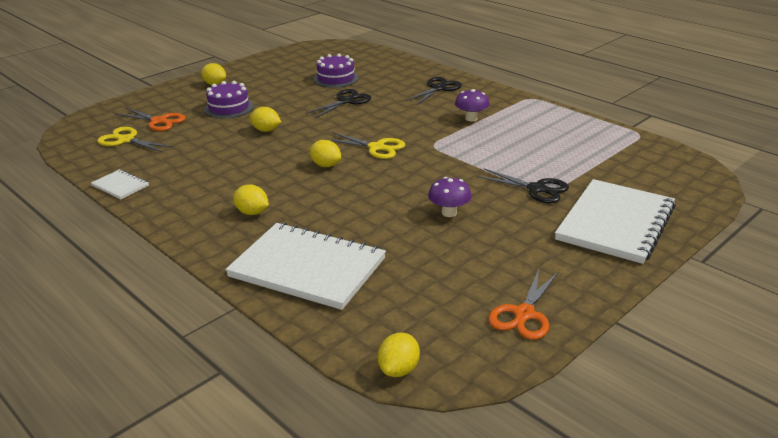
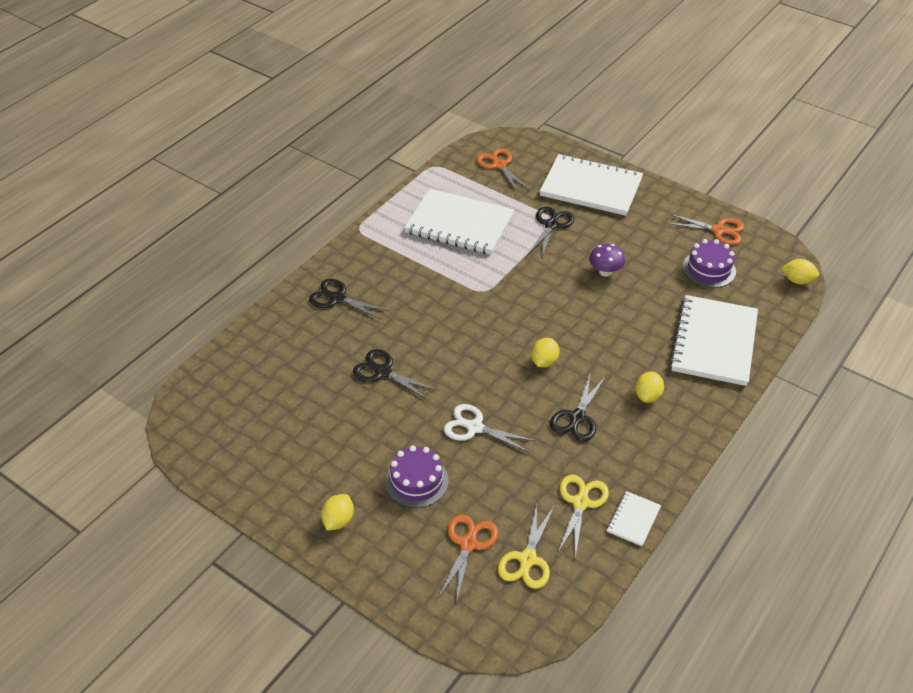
camera: 100 degrees left, 15 degrees up
(248, 173) = (577, 417): none -> black scissors
(266, 130) = (474, 427): yellow lemon -> white scissors
(336, 78) = (311, 393): purple cake -> purple cake (709, 269)
(376, 147) = (497, 330): yellow scissors -> yellow scissors (580, 503)
(471, 118) = (416, 268): purple mushroom -> none
(538, 140) = (459, 224): none -> white notebook
(650, 168) = (499, 165): none -> orange scissors

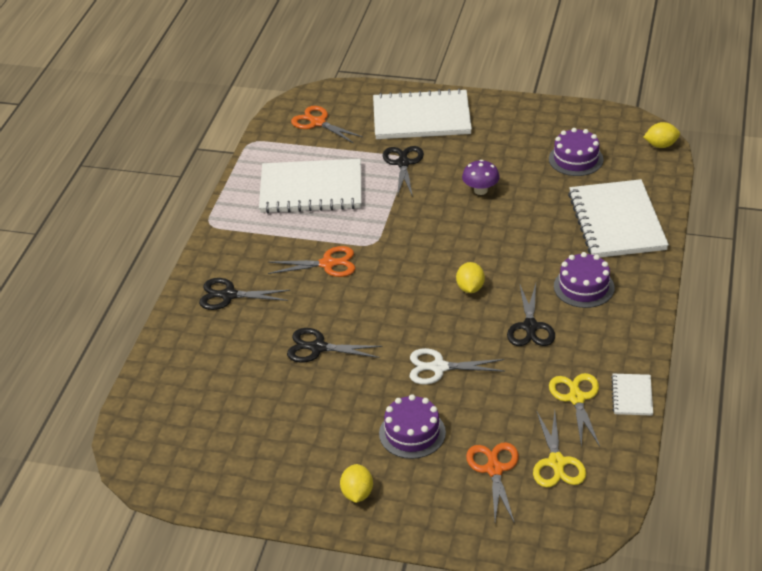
camera: 20 degrees left, 5 degrees down
(647, 396) = (584, 287): yellow lemon -> purple cake
(718, 230) = (565, 122): orange scissors -> orange scissors (327, 264)

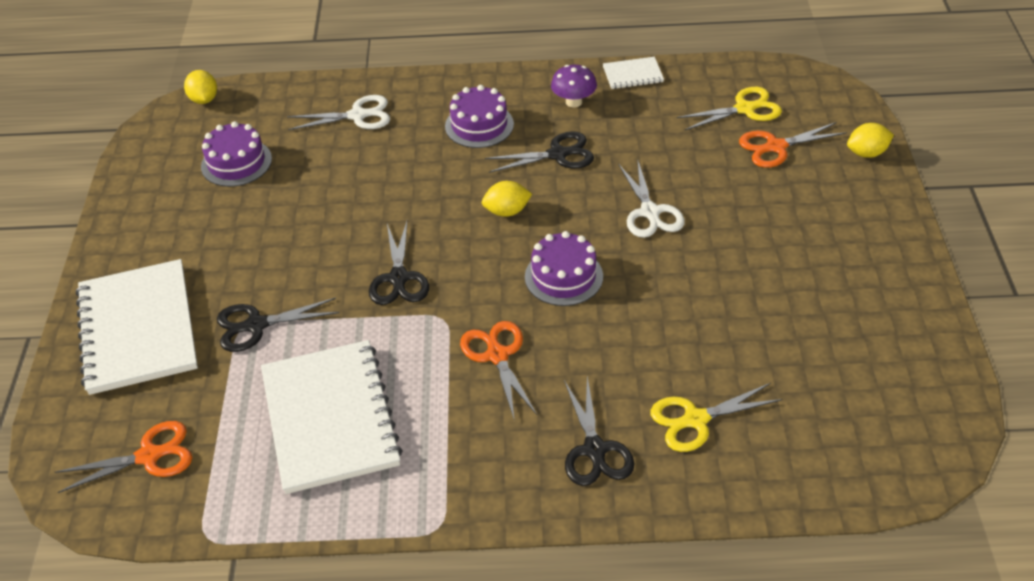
camera: 105 degrees left, 5 degrees up
(318, 123) = (149, 456): orange scissors -> orange scissors turned 135 degrees counterclockwise
(318, 348) = (660, 325): black scissors -> black scissors (399, 278)
(357, 493) = (864, 237): yellow lemon -> yellow lemon (867, 153)
(412, 433) = (758, 213): purple cake -> purple cake (563, 276)
(480, 190) = (311, 236): purple mushroom -> purple mushroom (573, 102)
(576, 398) = (652, 108): yellow scissors -> yellow scissors (696, 420)
(617, 221) = (357, 115): white notebook -> white scissors

